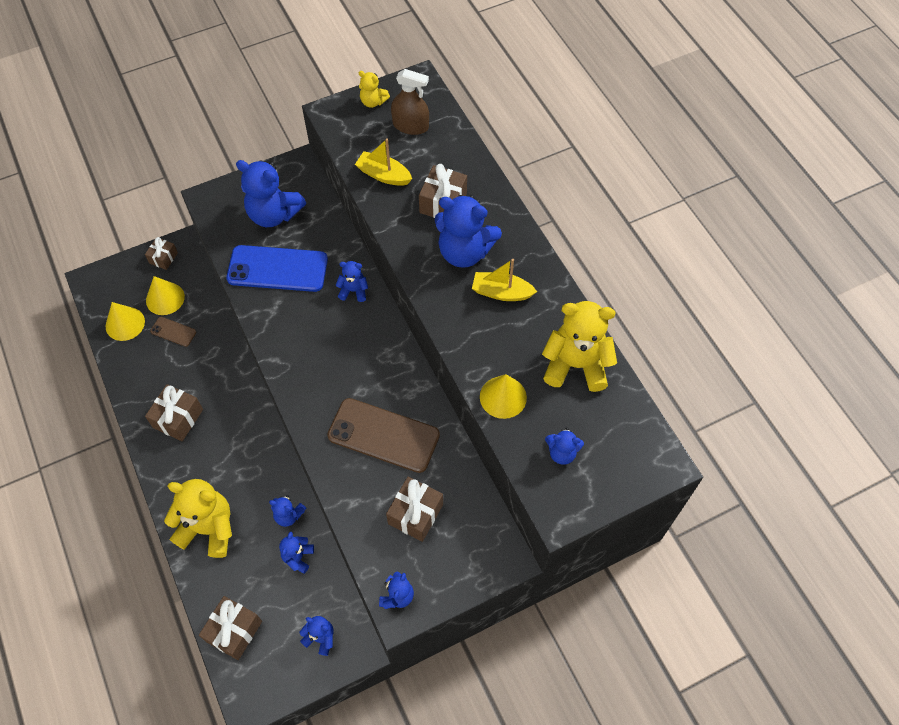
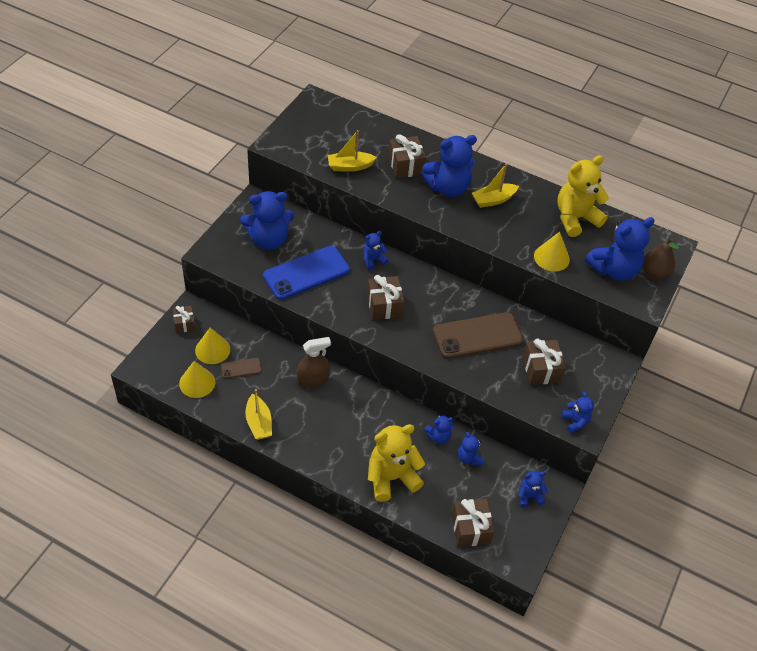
camera: 40 degrees left, 10 degrees down
(142, 396) = (259, 423): none -> yellow boat
(178, 418) = (301, 422): brown gift -> brown gift (384, 305)
(373, 102) = (297, 125): yellow teddy bear -> none
(410, 126) = (338, 129): brown spray bottle -> brown spray bottle (313, 380)
(562, 453) = (614, 270): blue teddy bear -> blue teddy bear, size x1.98
(608, 485) = (654, 273): none -> brown pear

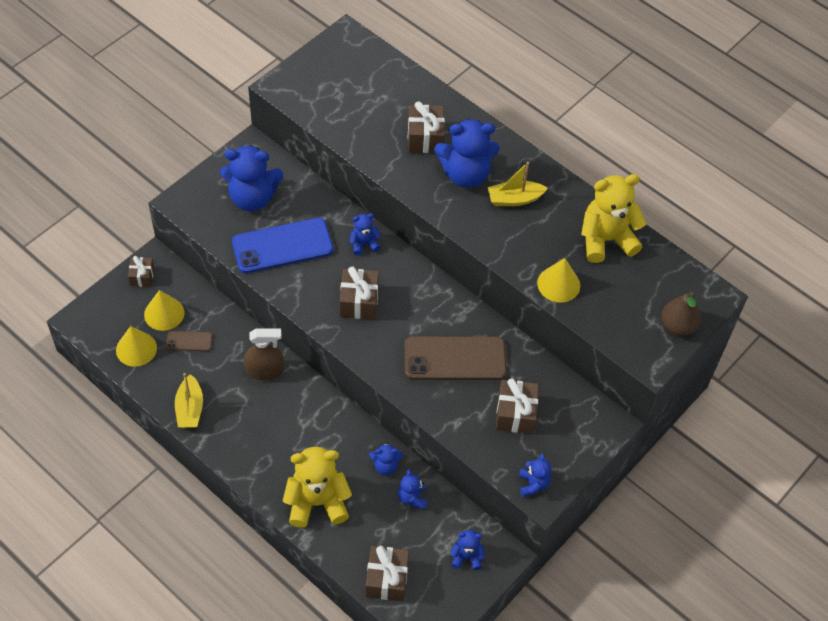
camera: 15 degrees right, 5 degrees up
(350, 166) = (359, 128): yellow boat -> none
(614, 270) = (628, 313): blue teddy bear -> none

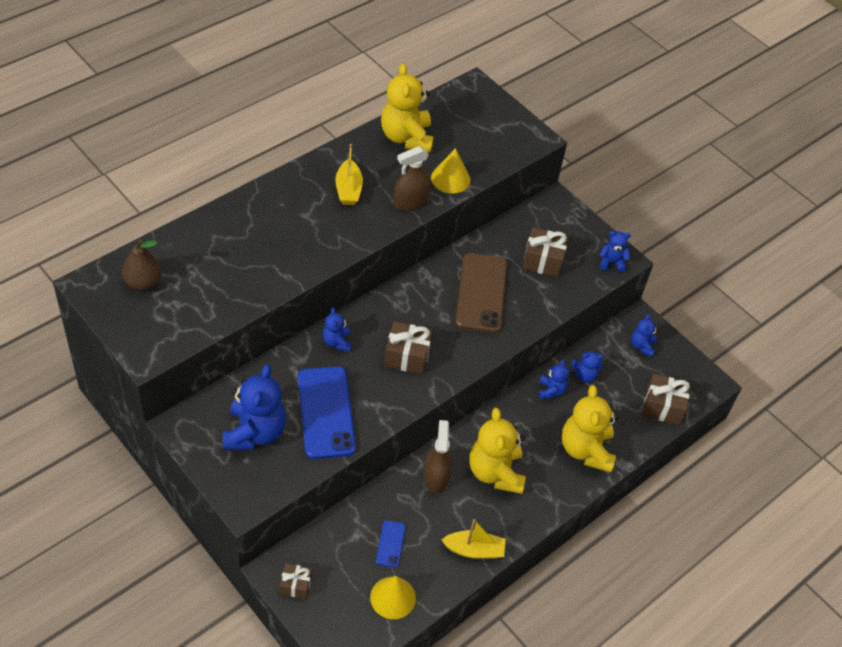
camera: 85 degrees left, 5 degrees down
(164, 313) = (350, 566): yellow cone -> none
(189, 341) = (390, 544): brown phone -> blue phone
(277, 420) = (495, 472): none -> yellow teddy bear
(425, 138) = (256, 242): brown gift -> none
(465, 174) = (310, 219): blue teddy bear -> none
(514, 252) = (410, 202): none -> brown spray bottle
(677, 326) = (503, 114): brown pear -> brown pear (143, 282)

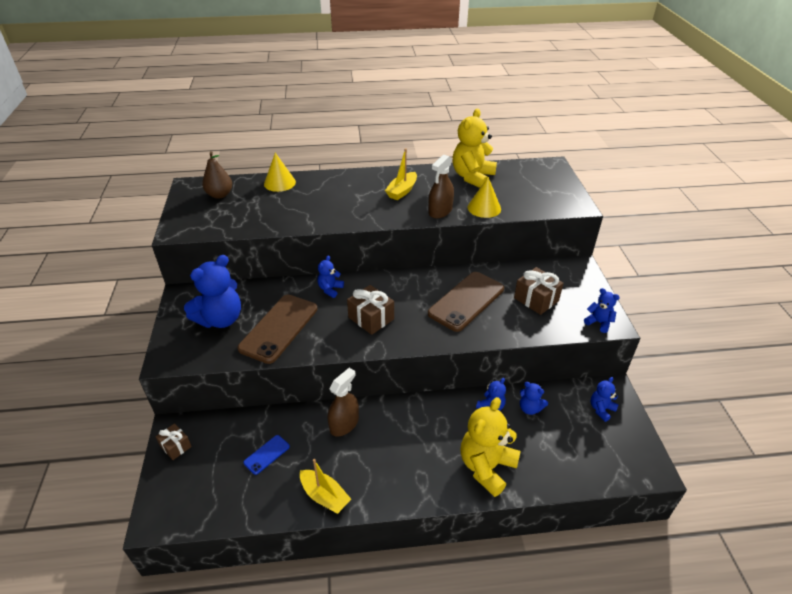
camera: 40 degrees right, 10 degrees down
(326, 412) = (279, 328): blue phone -> brown phone
(393, 597) = (230, 496): yellow cone -> yellow cone (279, 183)
(410, 202) = (440, 211): brown spray bottle -> brown spray bottle turned 60 degrees counterclockwise
(495, 472) = (393, 445): yellow teddy bear -> none
(662, 407) = (588, 467): brown gift -> none

